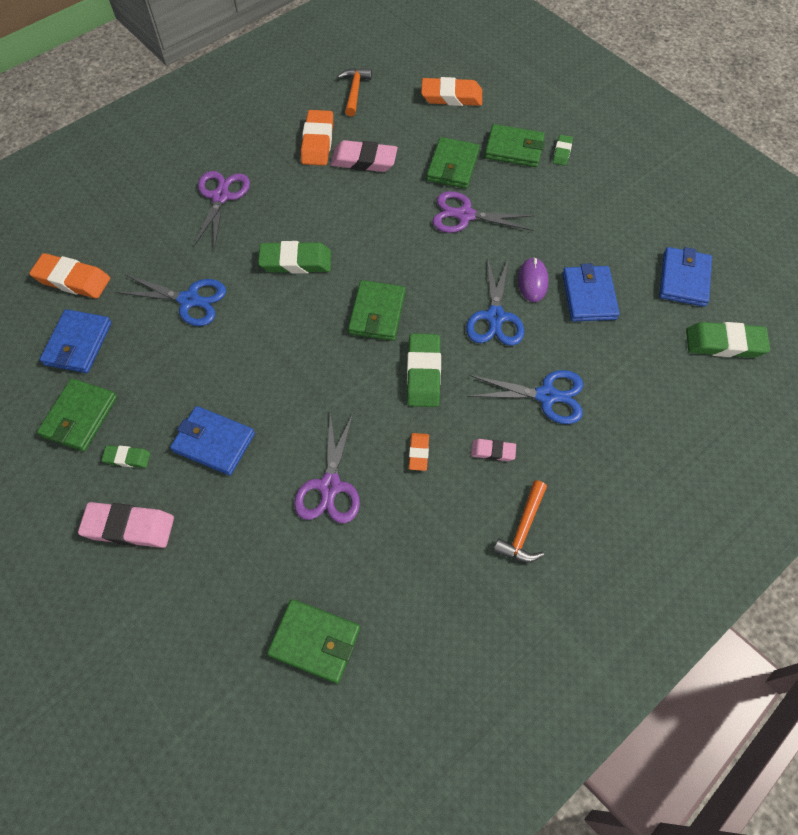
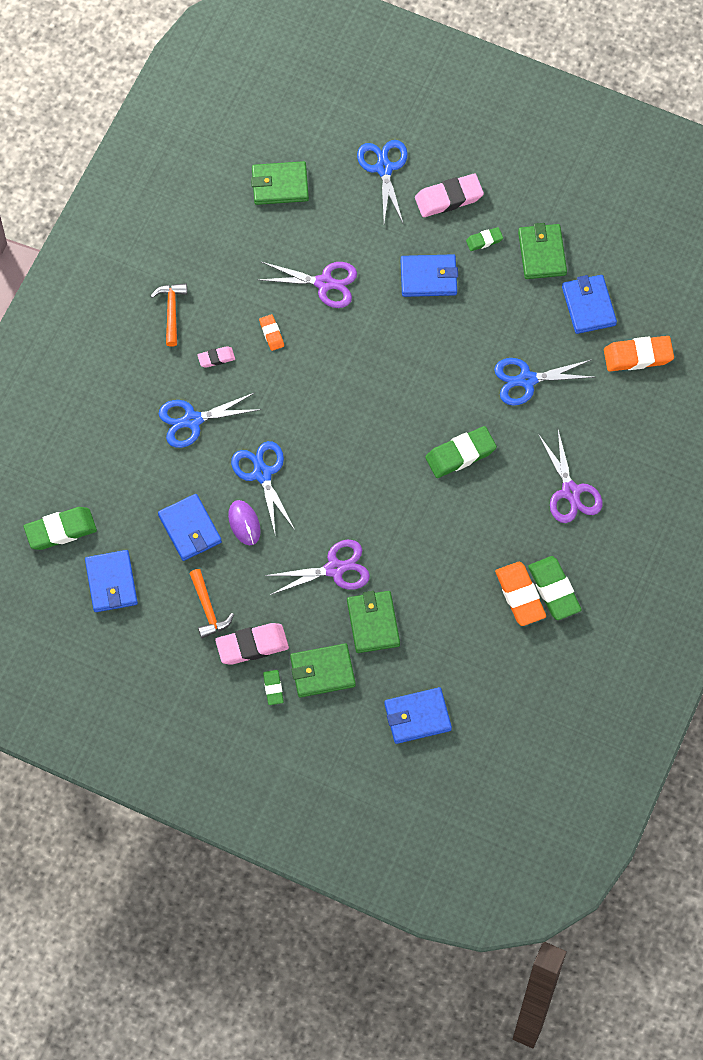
camera: 155 degrees right, 5 degrees up
(176, 603) = (384, 168): none -> blue scissors
(330, 486) = (324, 283): purple scissors -> purple scissors turned 120 degrees clockwise
(354, 91) = (521, 680): orange hammer -> orange hammer (208, 609)
(364, 160) = (462, 592): pink eraser -> pink eraser (252, 646)
(377, 313) = (363, 435): green wallet -> none
(423, 373) = (298, 398): green eraser -> green eraser (554, 590)
(451, 96) = (417, 717): orange eraser -> blue wallet

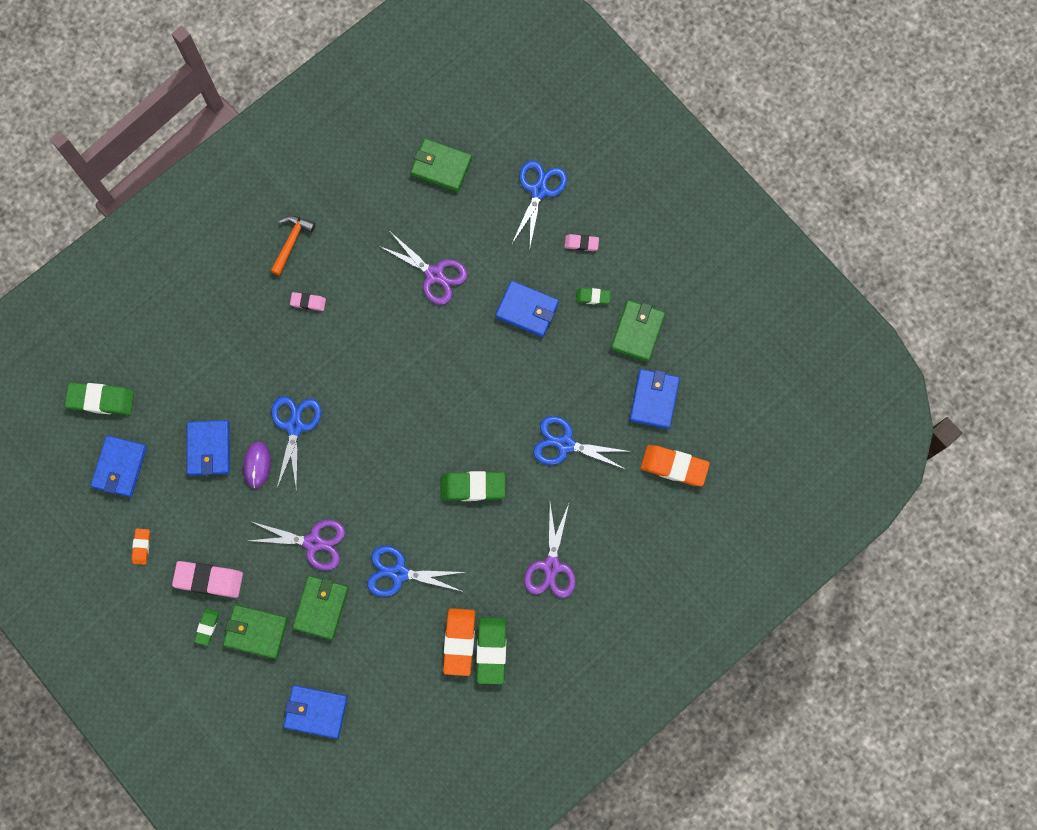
camera: 25 degrees right, 10 degrees up
(192, 420) = (260, 350): blue scissors -> blue scissors (399, 573)
(208, 609) = (188, 529): orange hammer -> none
(271, 334) = (366, 301): orange eraser -> orange eraser (141, 547)
(448, 198) = (581, 243): pink eraser -> pink eraser, size x0.54

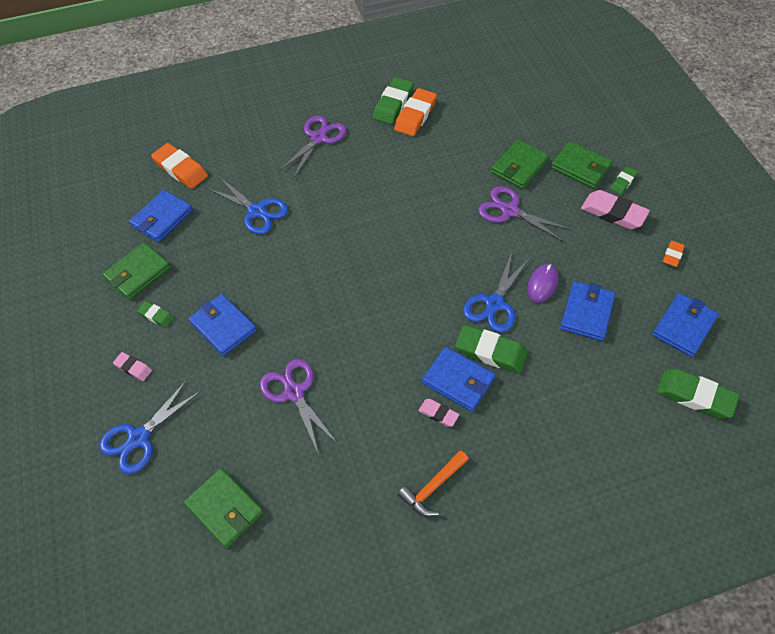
camera: 155 degrees left, 20 degrees down
(316, 711) = (546, 108): blue wallet -> blue wallet (458, 381)
(399, 573) = (443, 169): blue scissors -> none
(473, 487) = (352, 206): green eraser -> green eraser (491, 352)

